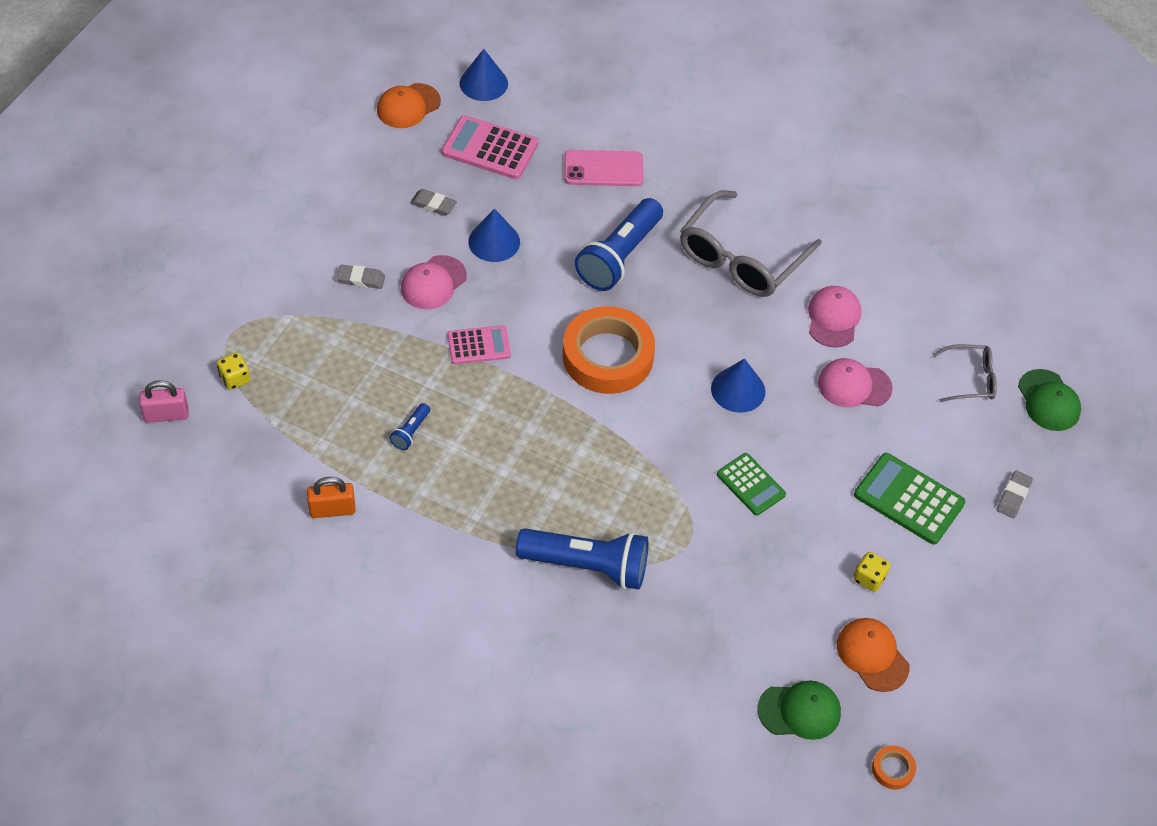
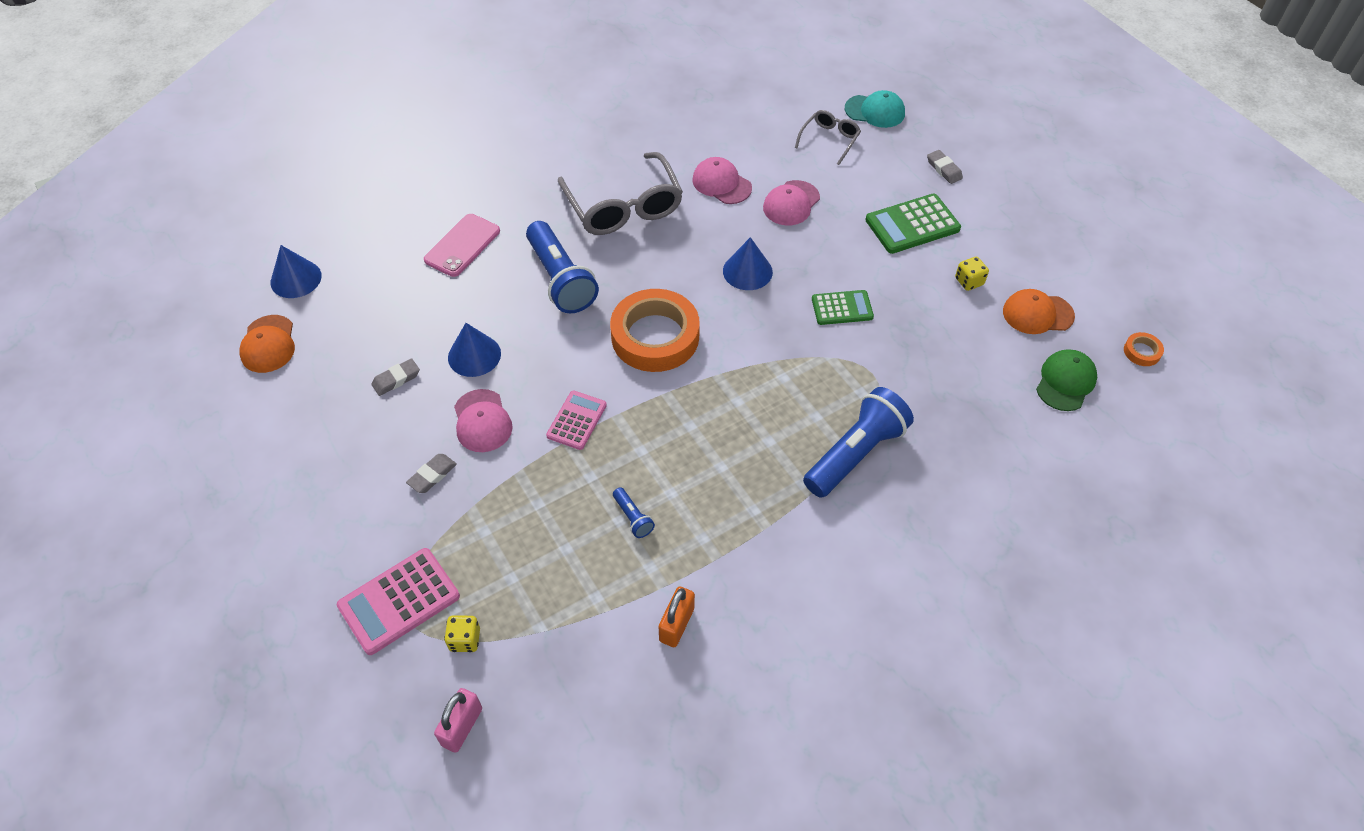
camera: 55 degrees left, 0 degrees up
(489, 148) = (371, 309): pink calculator -> pink calculator (399, 601)
(1048, 400) = (875, 111): green cap -> turquoise cap

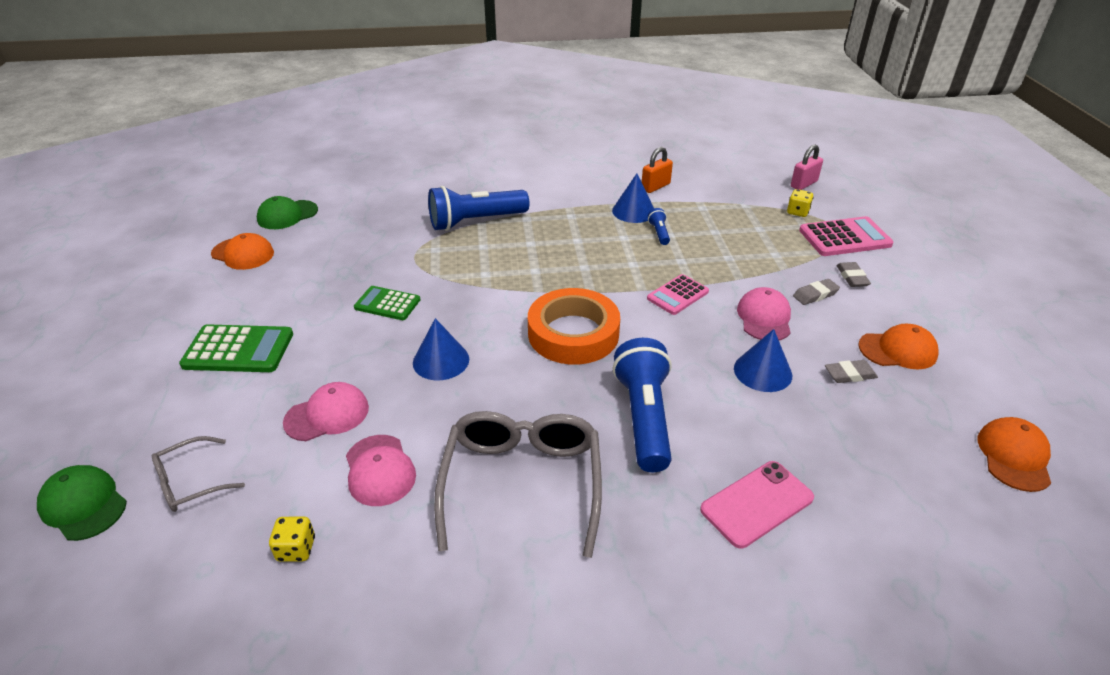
camera: 155 degrees left, 15 degrees down
(296, 279) = (1001, 535): blue cone -> blue cone (633, 211)
(349, 425) = (898, 350): none -> orange cap
(875, 111) = (83, 505): turquoise cap -> green cap
(944, 169) = (127, 394): grey eraser -> grey eraser (852, 277)
(969, 281) = (259, 289): yellow dice -> yellow dice (296, 549)
(1142, 352) = (212, 214): orange tape -> none

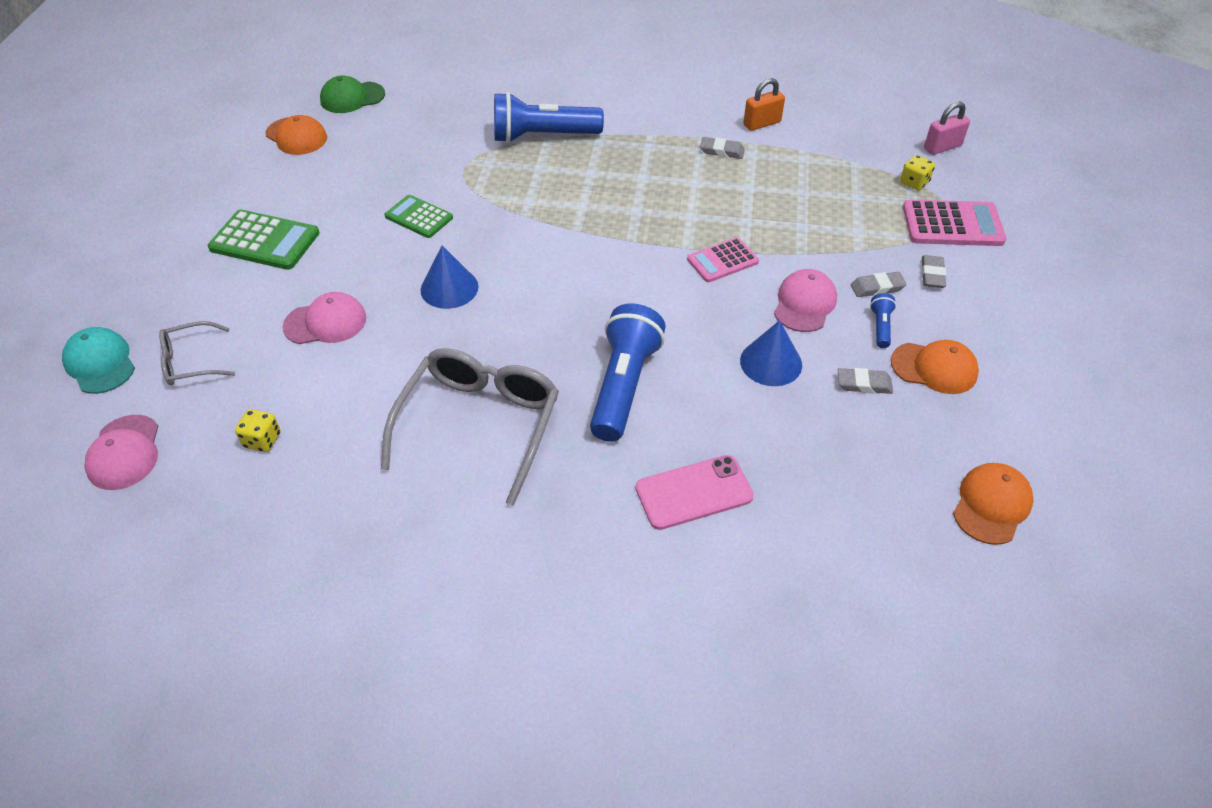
camera: 15 degrees right, 10 degrees up
(83, 505) = (100, 363): green cap -> turquoise cap
(379, 470) = (355, 385): pink cap -> pink cap (124, 452)
(573, 333) = (592, 284): orange tape -> none
(633, 211) = (722, 151): blue cone -> grey eraser
(659, 233) = (737, 183): blue flashlight -> blue flashlight (880, 327)

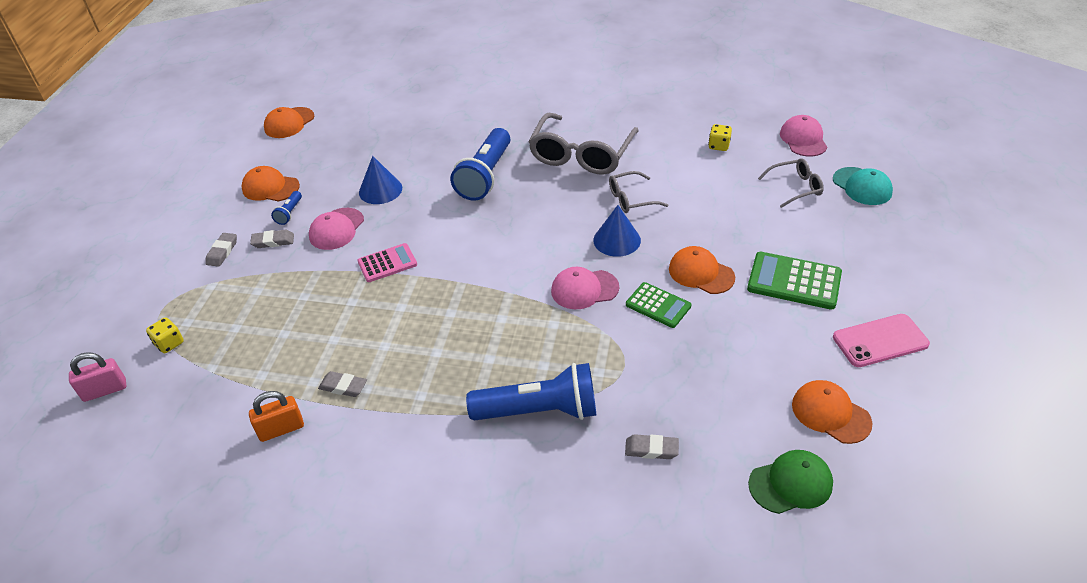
camera: 175 degrees left, 5 degrees down
(325, 322) = (708, 214): pink cap -> pink cap (584, 289)
(362, 249) = (701, 273): none -> orange cap
(420, 345) = (631, 199): none -> grey glasses
(694, 492) = (453, 126): pink phone -> pink phone (880, 341)
(864, 384) = (324, 178): grey eraser -> grey eraser (651, 449)
(952, 224) = (169, 297): pink calculator -> none

